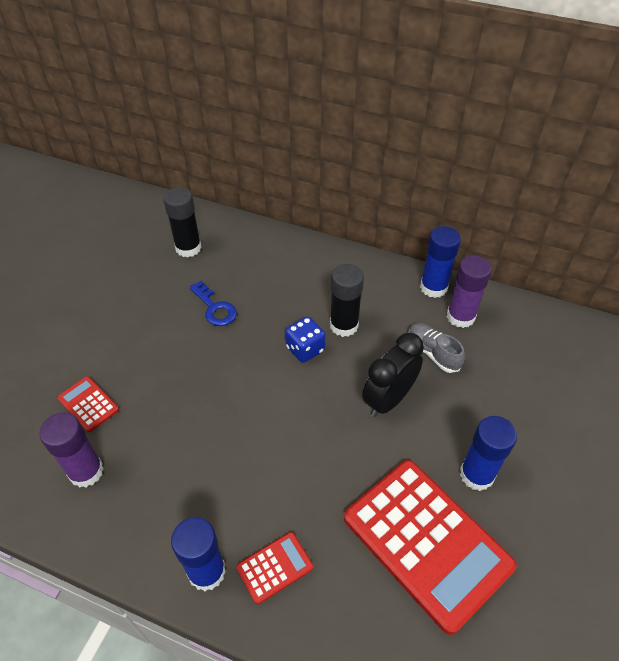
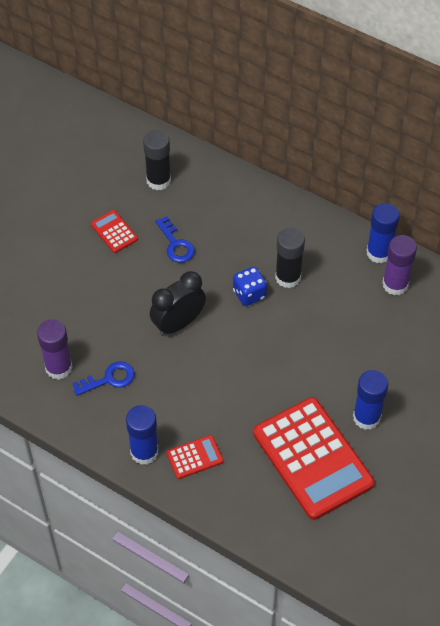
camera: 10 degrees right, 5 degrees up
(88, 404) = (62, 315): red calculator -> red calculator (114, 232)
(151, 476) = (109, 379): none -> blue key
(388, 399) = (311, 348): black clock -> black clock (178, 323)
(433, 353) = (360, 314): grey shoe -> none

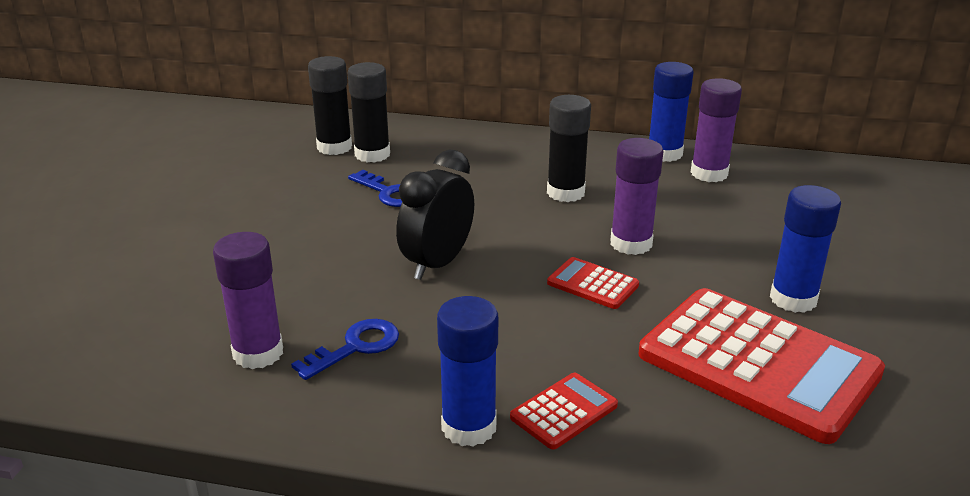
camera: 20 degrees left, 25 degrees down
(114, 232) = (291, 198): red calculator -> red calculator (592, 284)
(180, 197) = (372, 154): none -> black glue stick
(249, 294) = (523, 216): blue dice -> none
(301, 340) = (631, 243): none -> purple glue stick

